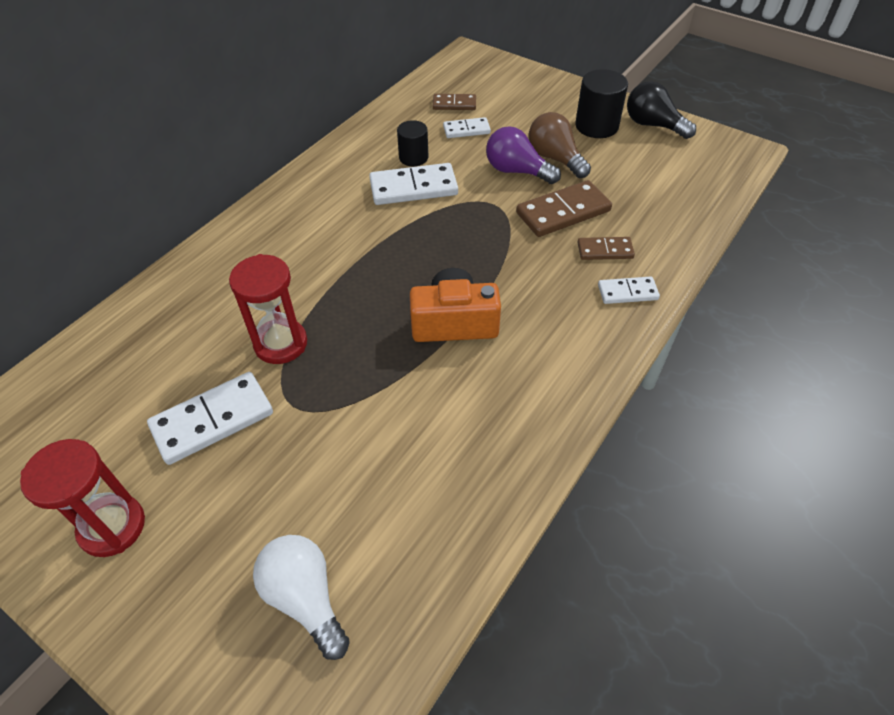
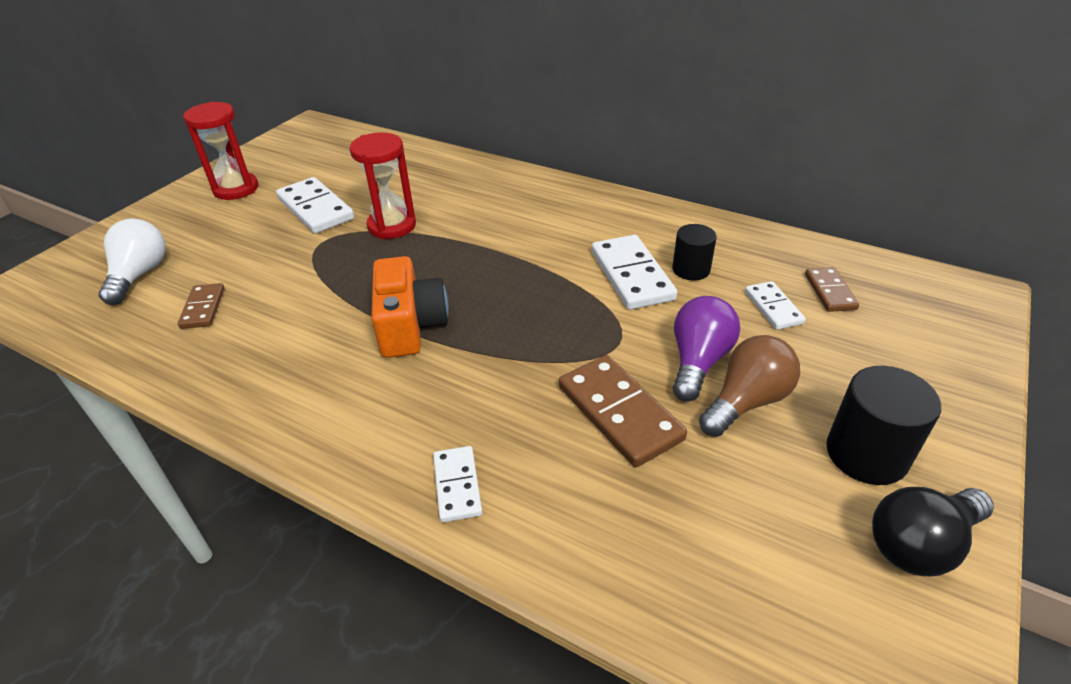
camera: 85 degrees right, 10 degrees down
(305, 598) = (139, 275): white light bulb -> white light bulb turned 45 degrees counterclockwise
(605, 250) = (543, 460): brown domino -> brown domino (203, 308)
(653, 125) = (920, 544): black light bulb -> black light bulb turned 150 degrees counterclockwise

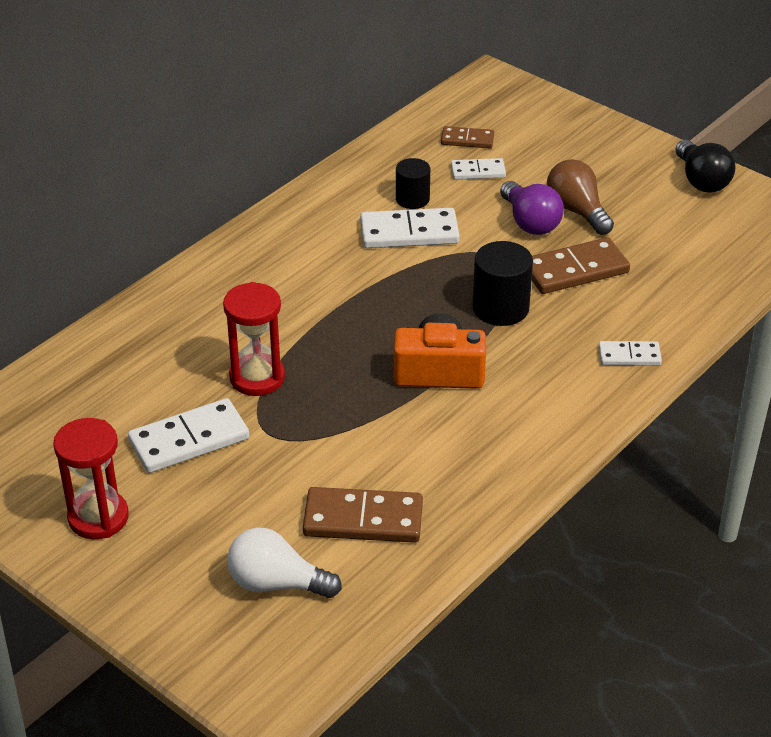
camera: 80 degrees left, 0 degrees up
(203, 308) = (363, 519): brown domino -> brown domino, size x1.73
(698, 361) = (530, 222): purple light bulb -> purple light bulb turned 150 degrees counterclockwise
(866, 454) = (633, 177): black cylinder -> black cylinder (500, 308)

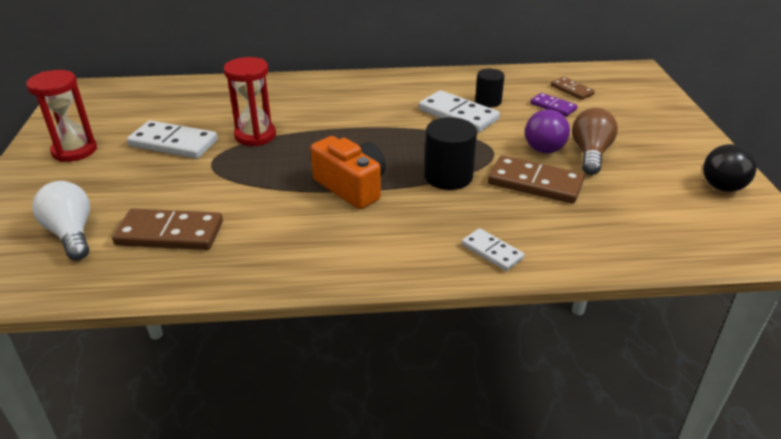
camera: 45 degrees right, 5 degrees down
(363, 519) = (170, 233): brown domino -> brown domino turned 45 degrees counterclockwise
(478, 171) = (553, 106): white domino -> purple domino

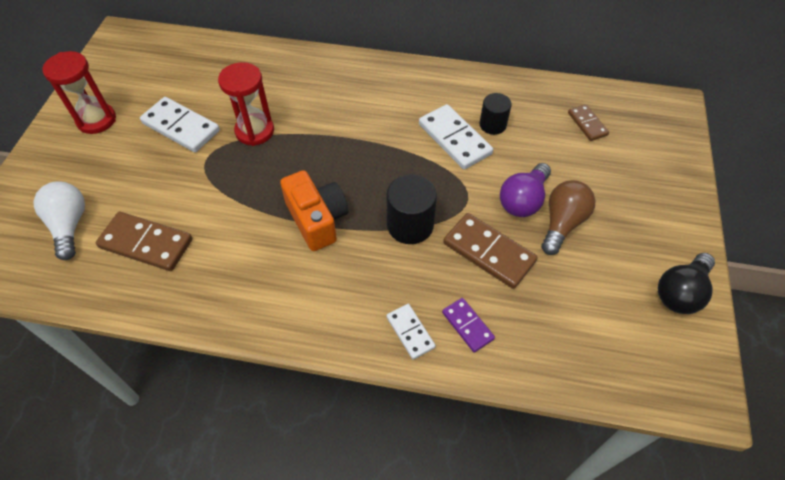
camera: 15 degrees right, 20 degrees up
(553, 106) = (556, 145): purple domino -> purple domino (467, 326)

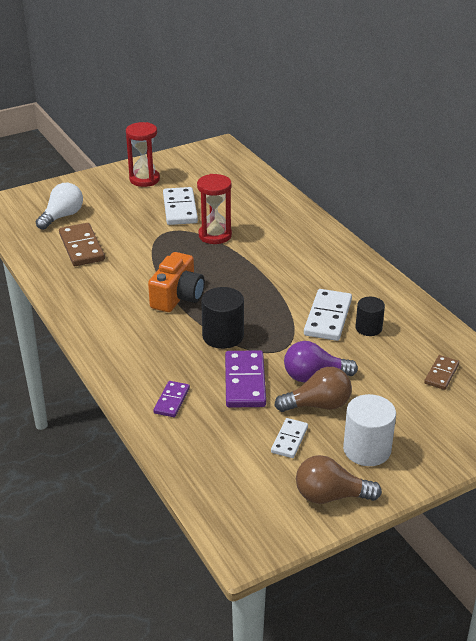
camera: 50 degrees right, 20 degrees down
(410, 332) = (138, 378): white domino -> white domino (289, 440)
(488, 252) = (244, 382): brown domino -> purple domino
(641, 230) = (367, 449): none -> white cylinder
(680, 292) = (330, 496): black light bulb -> brown light bulb

